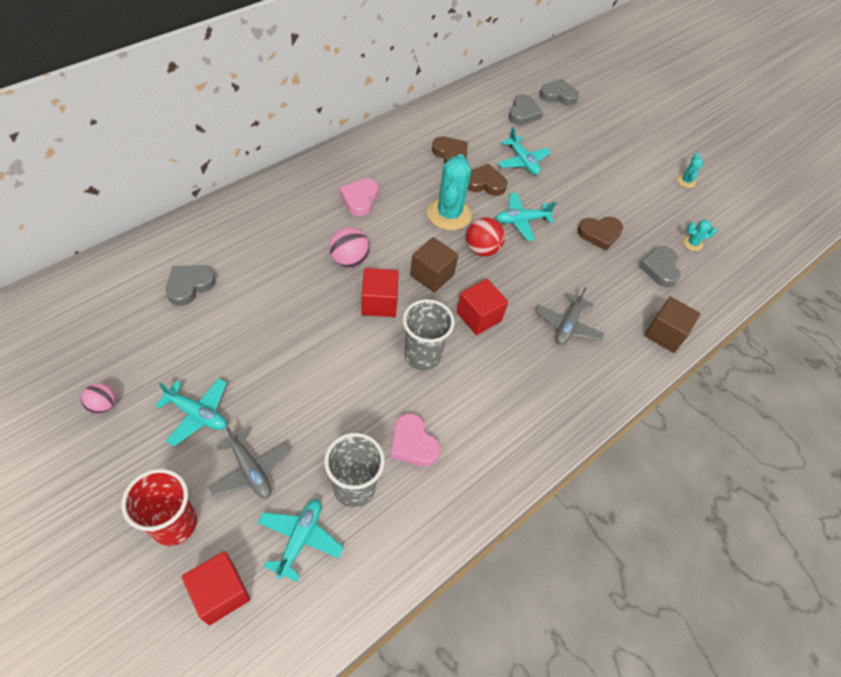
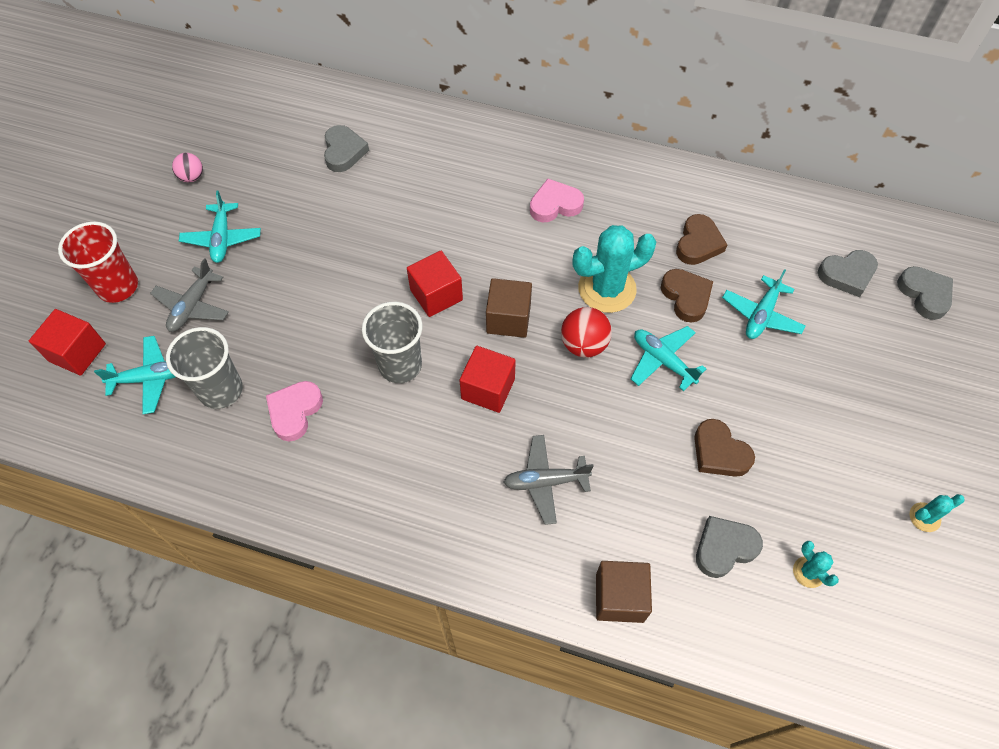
camera: 65 degrees right, 5 degrees up
(189, 286) = (344, 152): grey heart -> grey heart turned 75 degrees clockwise
(349, 260) = (468, 242): pink ball -> none

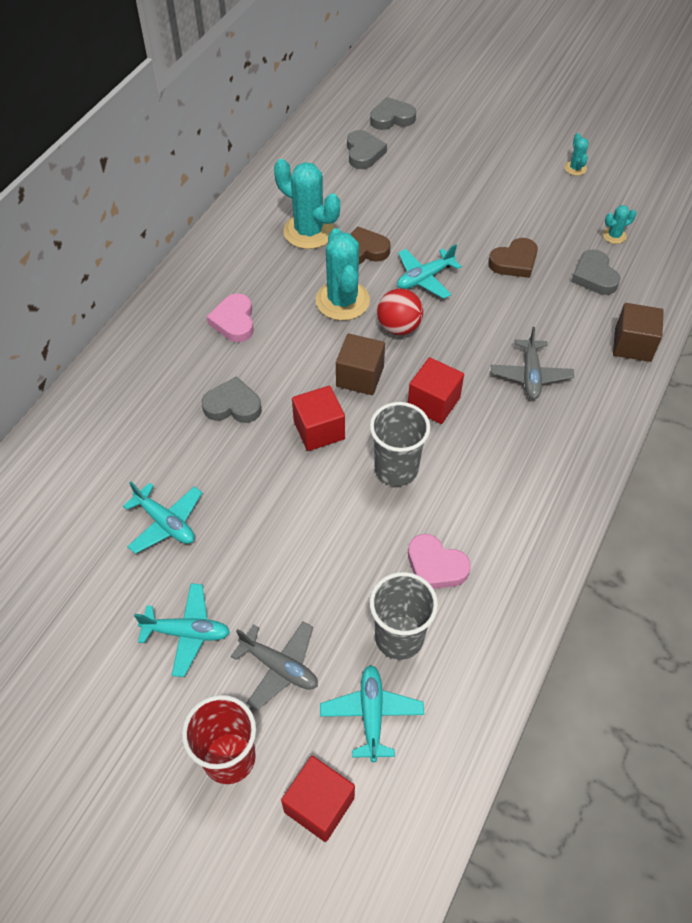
camera: 80 degrees left, 5 degrees down
(192, 177) = (75, 668): pink ball -> none
(344, 152) = (95, 496): grey heart -> grey heart (233, 405)
(698, 243) = (309, 231): brown heart -> turquoise cactus
(761, 315) = (391, 210): turquoise plane -> turquoise plane (165, 523)

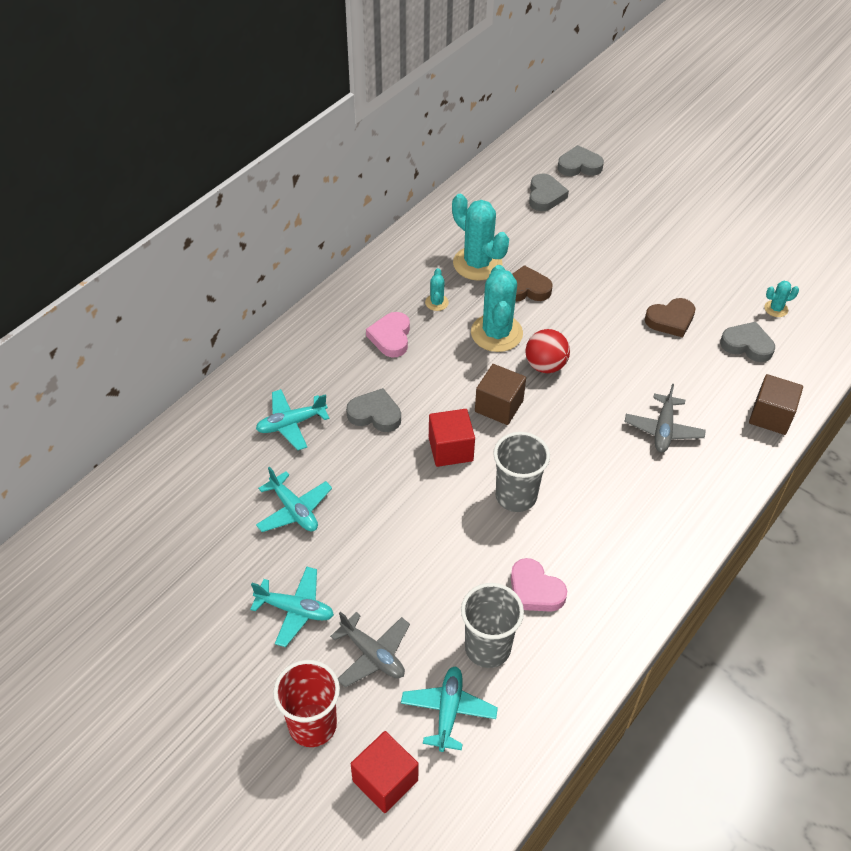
camera: 10 degrees right, 5 degrees down
(424, 278) = (579, 323): turquoise plane -> turquoise plane (291, 424)
(433, 403) = (564, 441): red cube -> none
(575, 168) = (751, 238): turquoise cactus -> turquoise cactus (436, 302)
(594, 276) = (747, 345): grey heart -> grey heart turned 120 degrees clockwise

